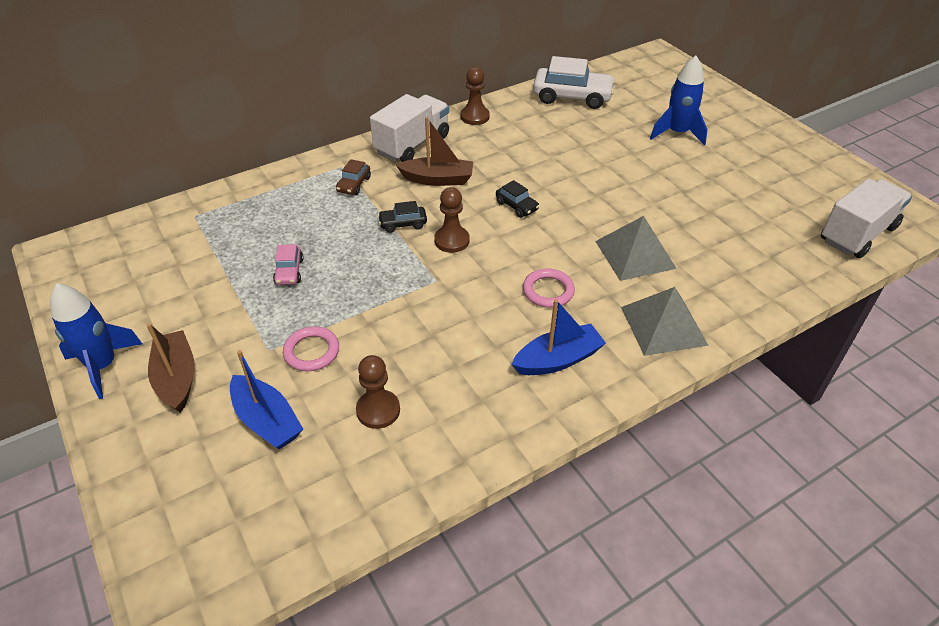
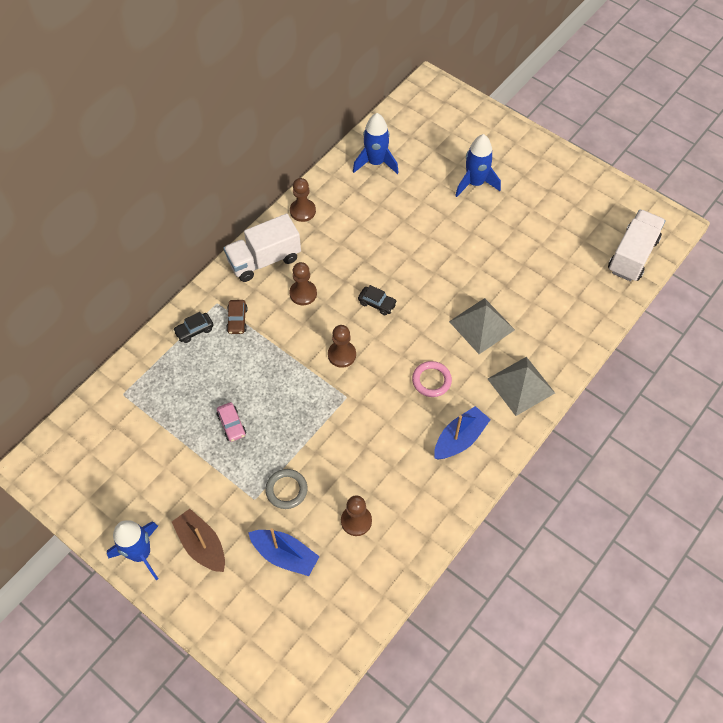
camera: 20 degrees left, 15 degrees up
(311, 351) = (286, 490): pink ring -> grey ring
(403, 224) = (296, 350): black car -> black car (194, 330)
(412, 144) = (264, 260): white truck -> white truck turned 135 degrees counterclockwise
(438, 179) = (303, 293): brown boat -> brown pawn
(572, 97) = (375, 162): white car -> blue rocket

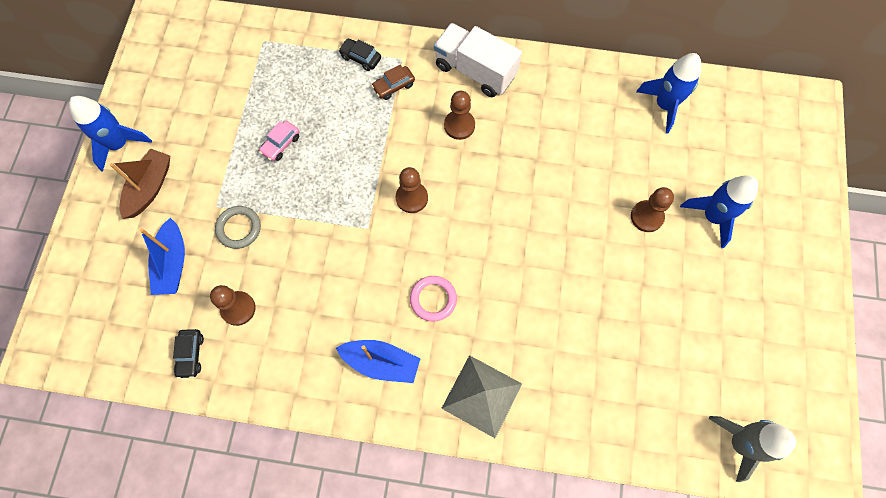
camera: 60 degrees right, 10 degrees up
(302, 211) = (555, 72): brown pawn -> brown pawn (647, 217)
(377, 303) = (491, 199): black car -> black car (190, 355)
(481, 325) = (531, 316): grey pyramid -> none
(632, 255) = (740, 443): white truck -> grey rocket

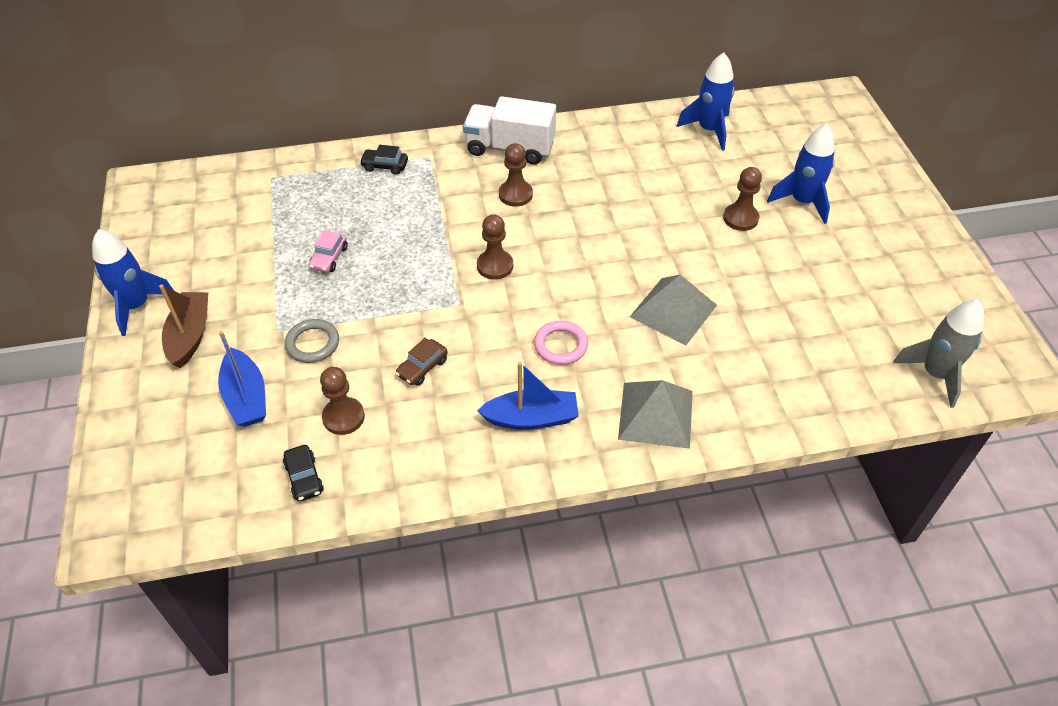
camera: 20 degrees left, 20 degrees down
(393, 86) = (431, 180): brown car -> brown car (422, 367)
(542, 296) = (673, 310): none -> grey pyramid

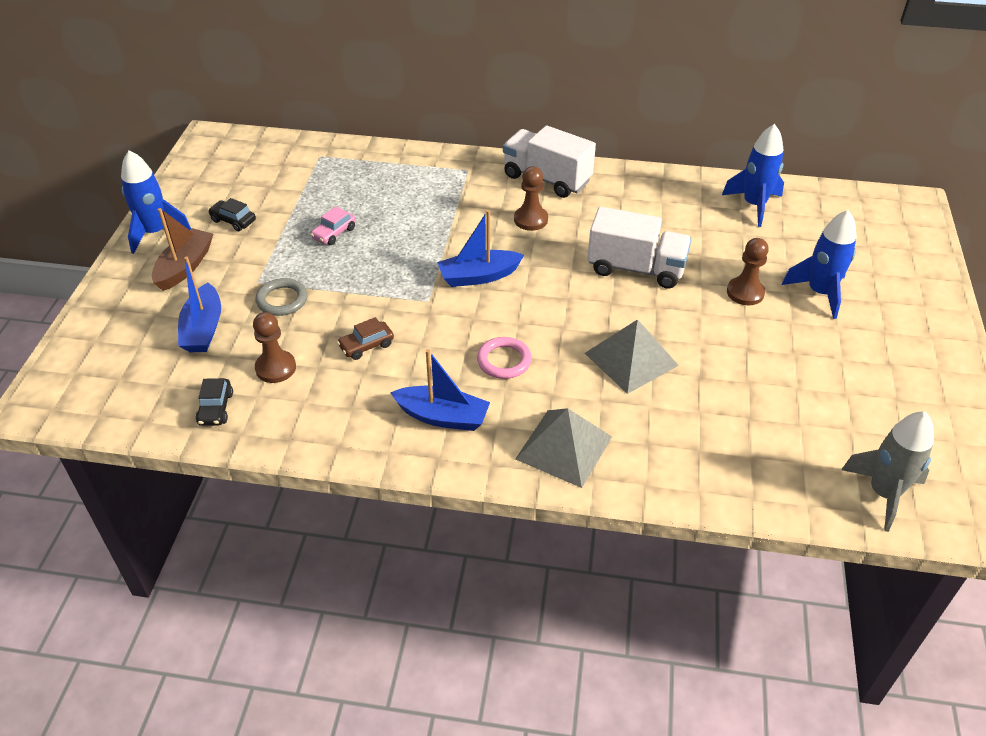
camera: 20 degrees right, 5 degrees down
(385, 166) = (423, 168): black car -> black car (233, 221)
(495, 266) = (478, 276): brown pawn -> blue boat
(635, 219) = (636, 268): none -> white truck

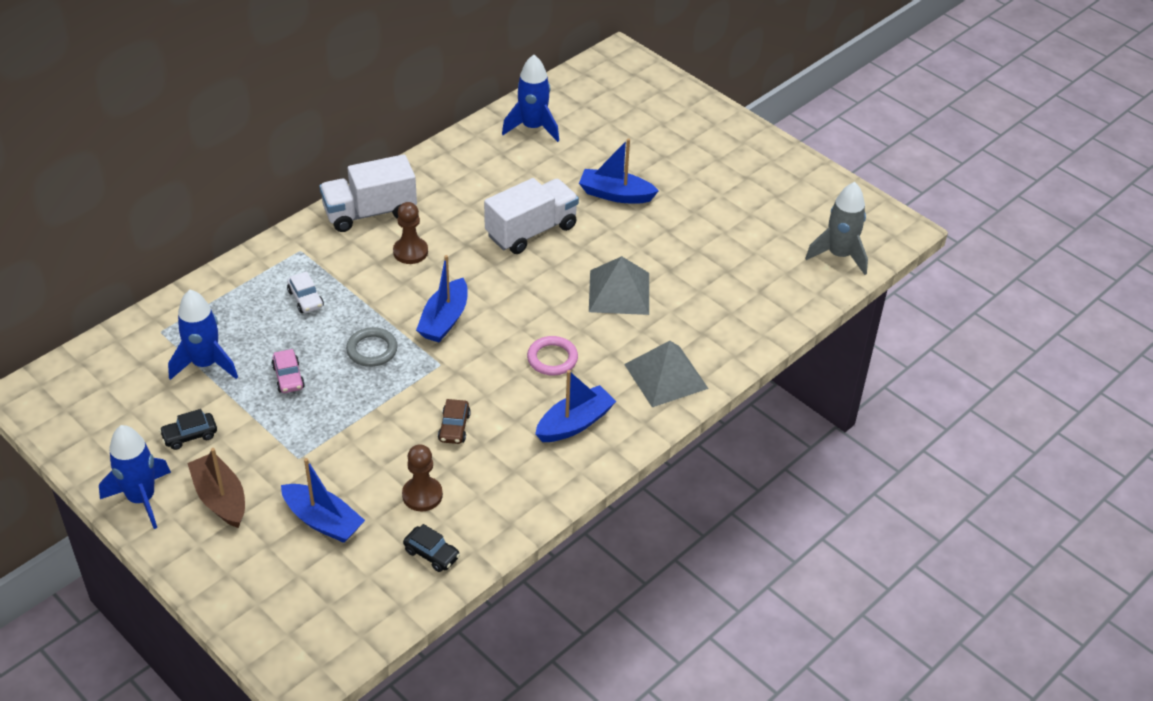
camera: 55 degrees left, 0 degrees up
(282, 300) = (341, 453): grey ring -> grey ring (372, 350)
(421, 198) = (305, 299): none -> white car
(745, 292) = (615, 194): brown pawn -> blue boat
(819, 293) = (654, 160): blue rocket -> blue rocket (205, 364)

